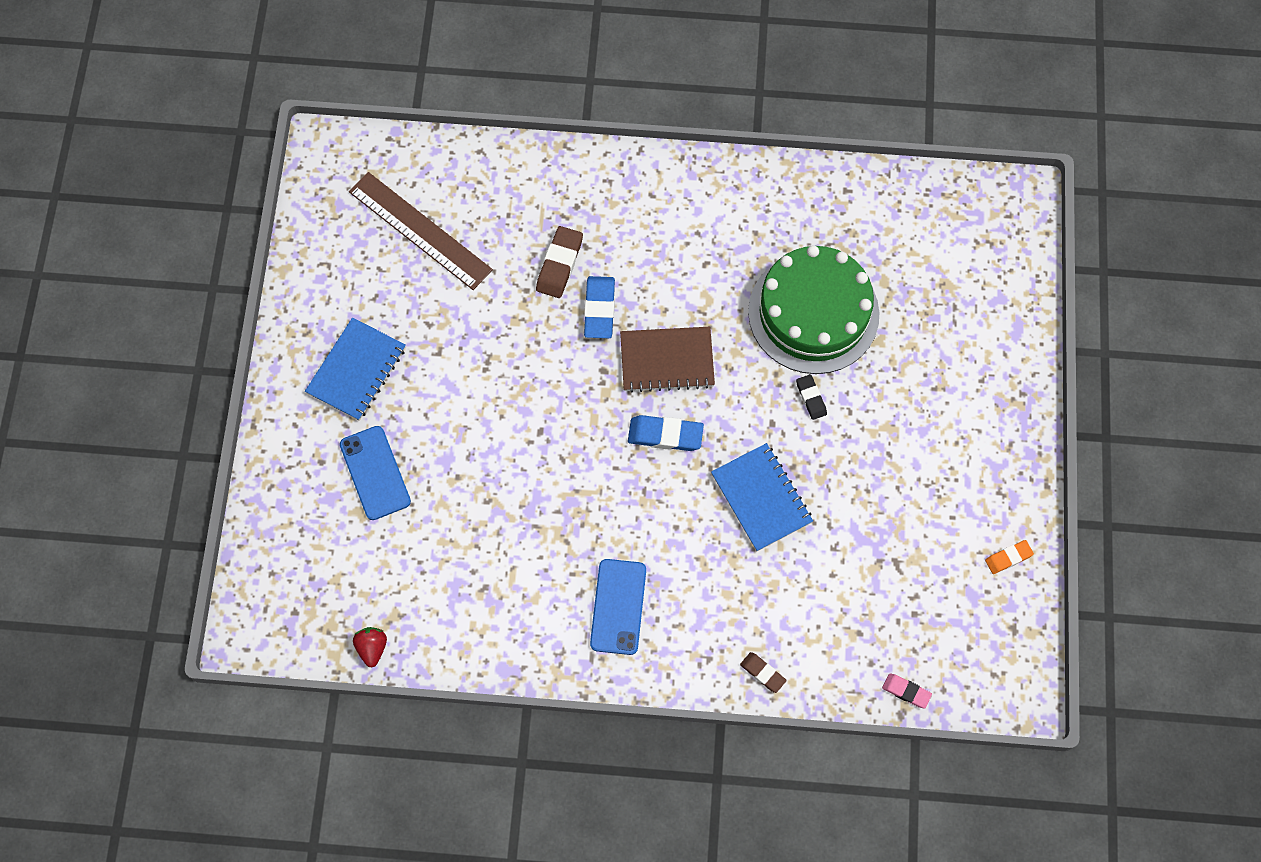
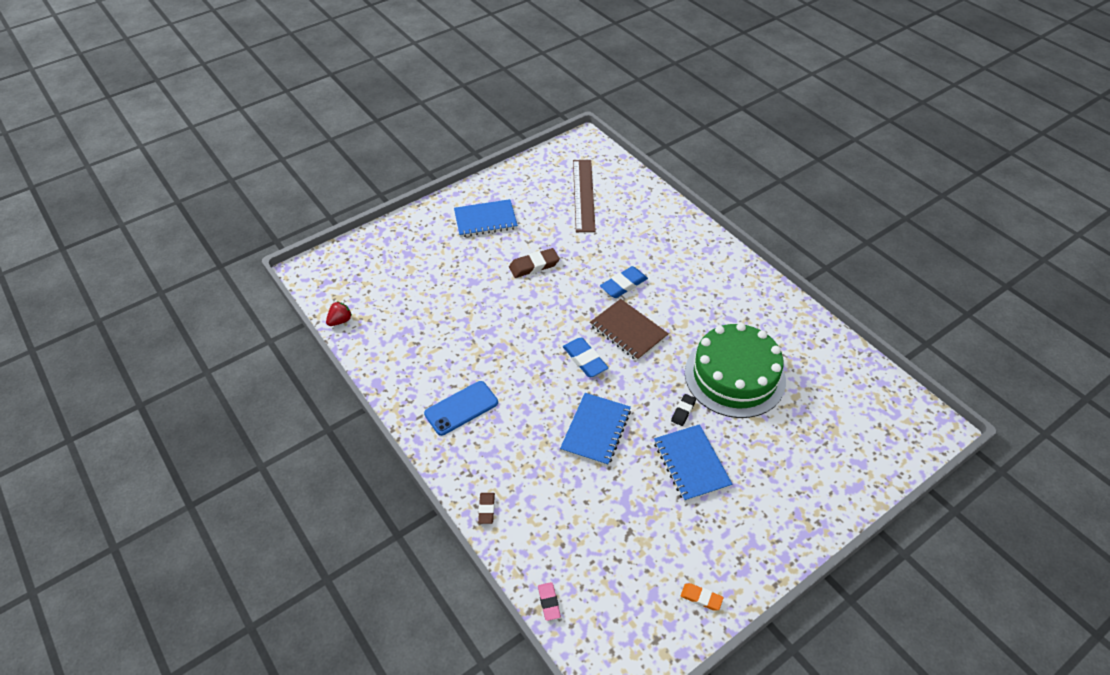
camera: 50 degrees right, 20 degrees down
(375, 473) = (438, 260): blue phone -> none
(559, 264) = (629, 254): brown eraser -> brown eraser (534, 265)
(874, 444) = (691, 464): none -> blue notebook

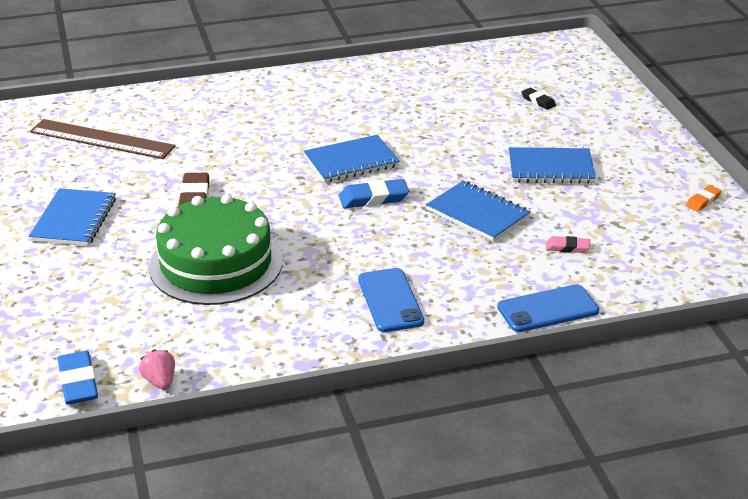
camera: 70 degrees left, 15 degrees down
(340, 321) = (160, 381): red strawberry -> pink strawberry
(486, 509) = (548, 309): brown eraser -> blue phone
(549, 602) = (680, 290): pink eraser -> pink eraser (567, 247)
(623, 285) = (279, 148): blue eraser -> blue eraser (78, 382)
(628, 331) = (351, 161): brown notebook -> blue notebook
(683, 411) = (483, 156): black eraser -> black eraser (538, 101)
(734, 376) = (455, 117): green cake -> green cake (216, 264)

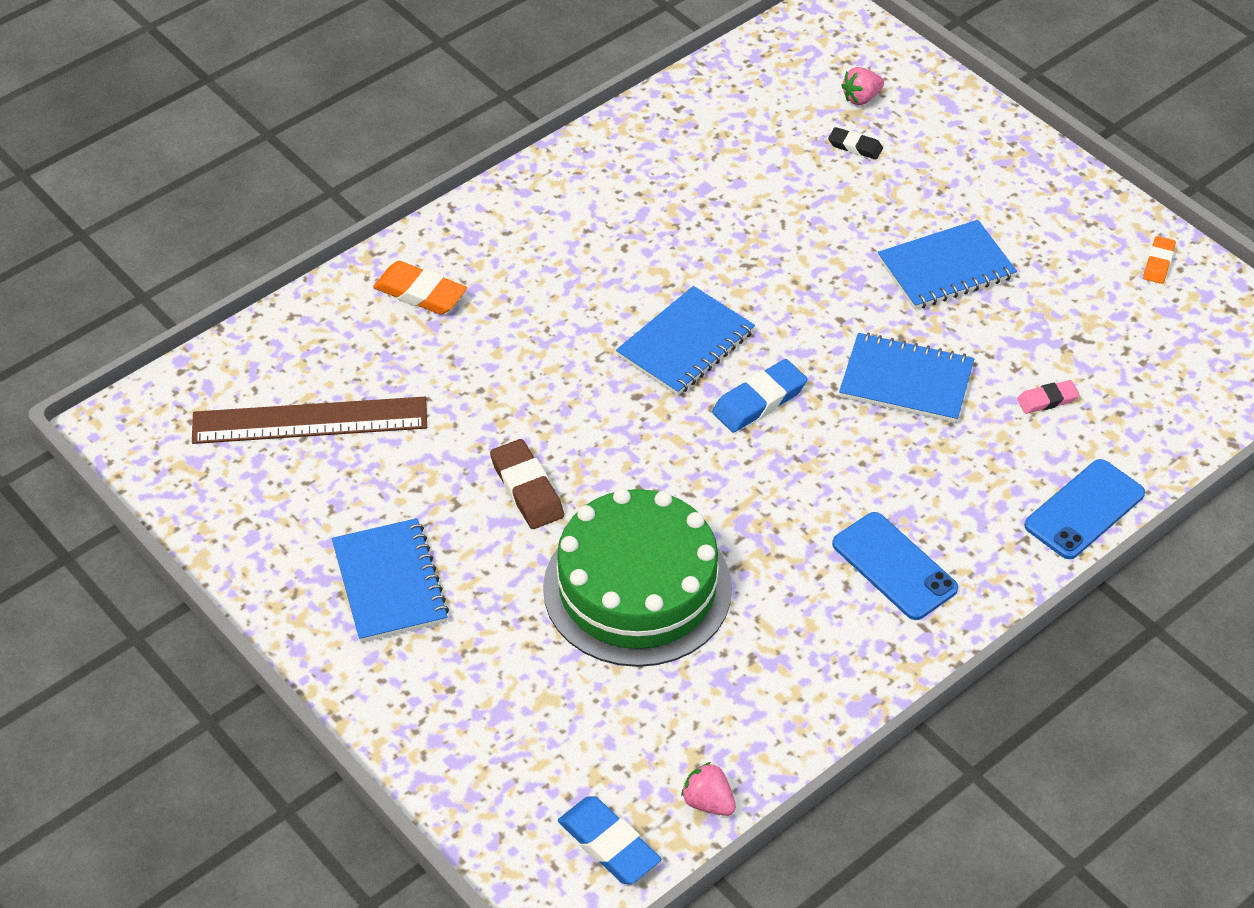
camera: 25 degrees left, 15 degrees up
(216, 102) = (420, 293): none -> orange eraser
(561, 81) = (861, 98): none -> pink strawberry

